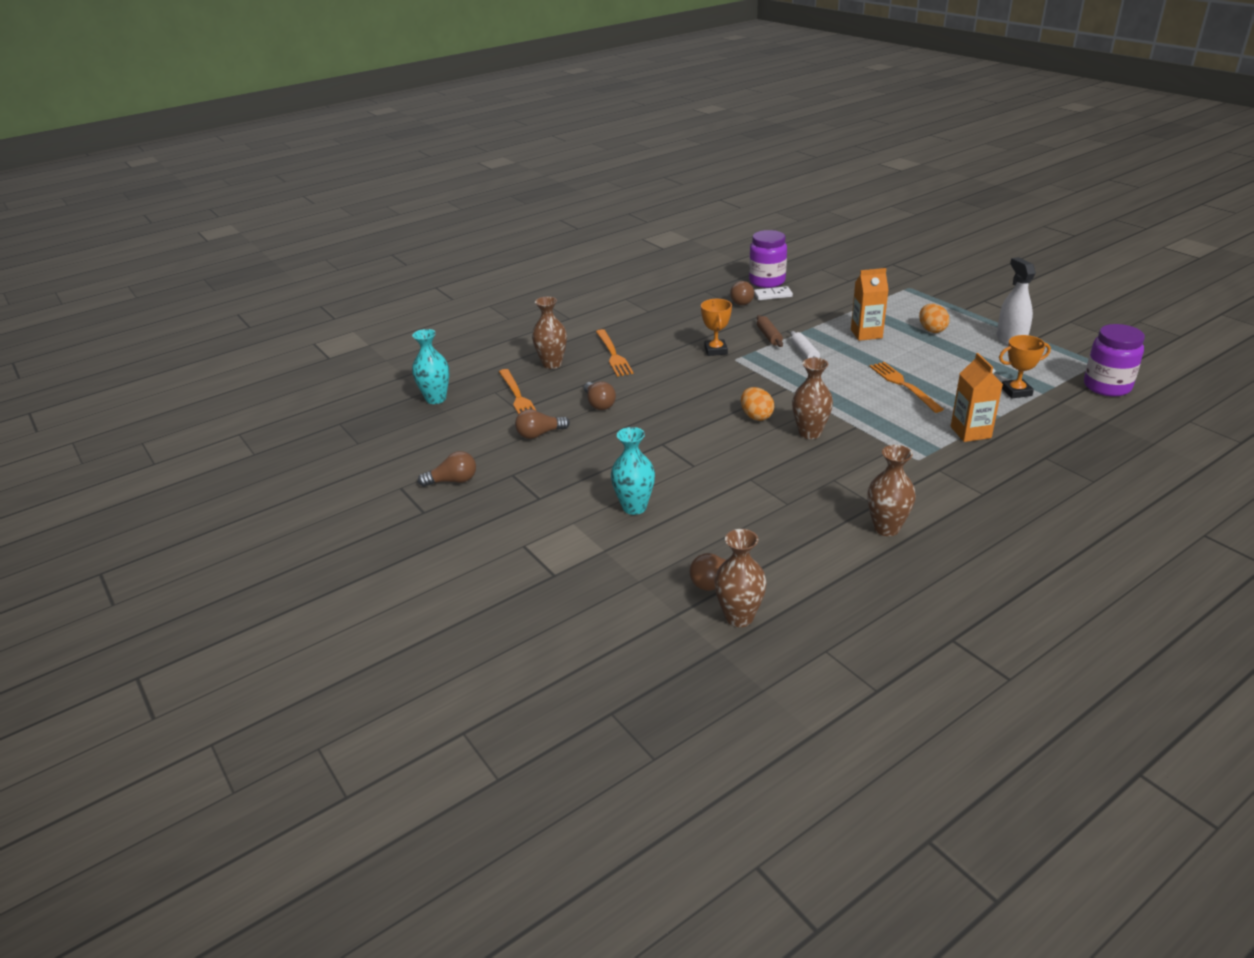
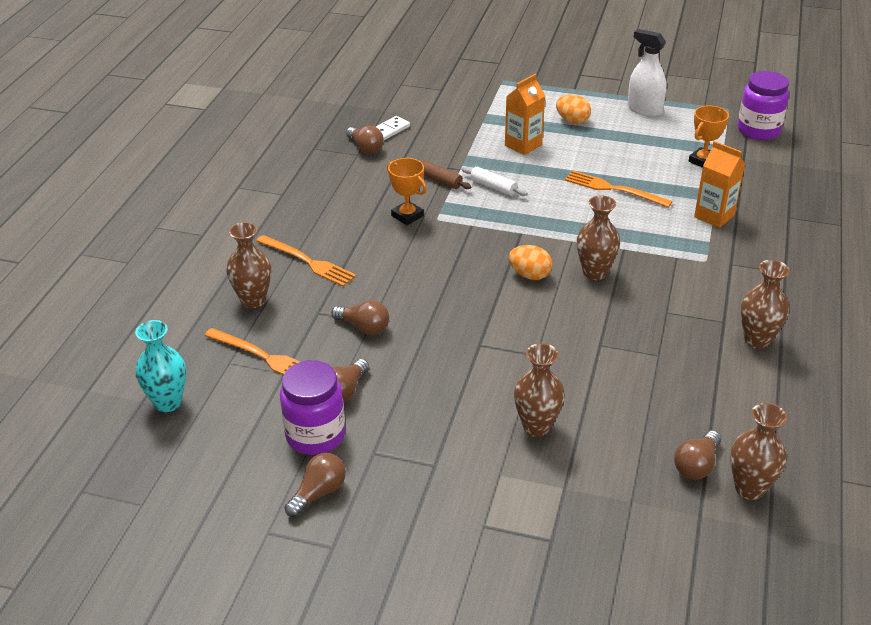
camera: 40 degrees left, 5 degrees up
(634, 507) = (536, 427): turquoise vase -> brown vase
(767, 281) = (364, 116): purple jar -> purple jar (315, 435)

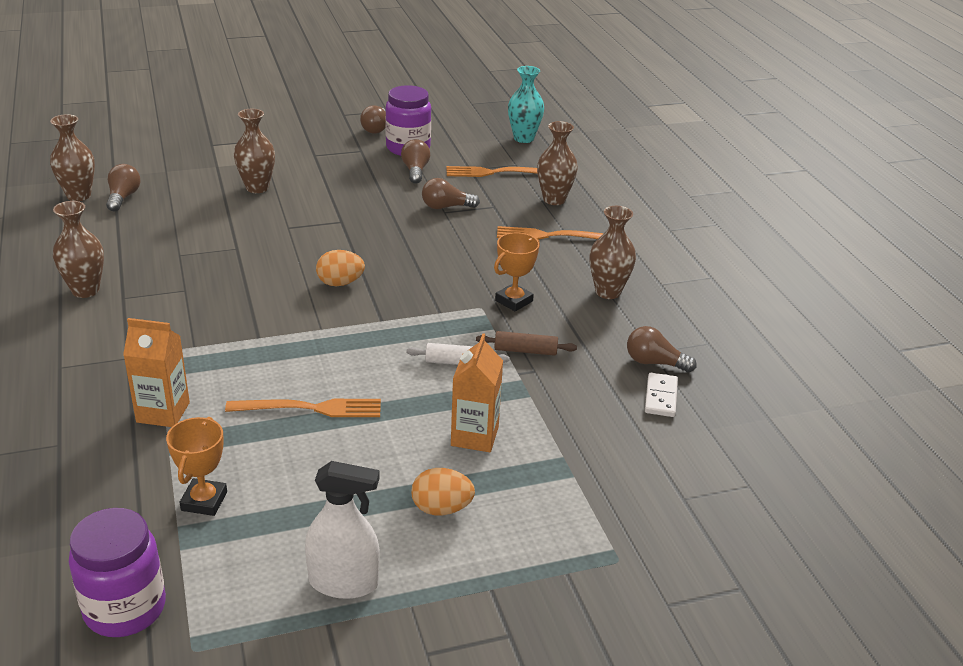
camera: 145 degrees right, 5 degrees down
(407, 216) = (514, 301): orange trophy -> orange trophy turned 60 degrees counterclockwise
(594, 272) = (276, 304): brown vase -> brown vase (608, 292)

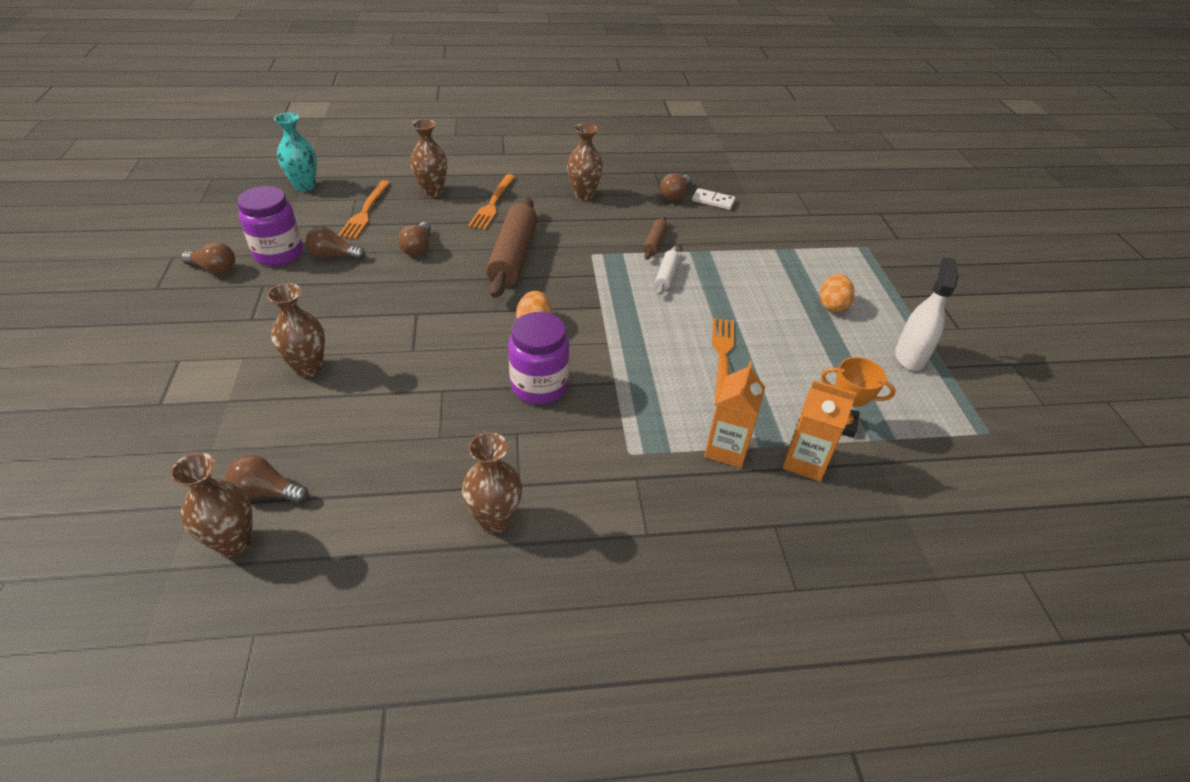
camera: 80 degrees left, 10 degrees up
(125, 608) = (962, 470): purple jar -> purple jar (539, 386)
(453, 259) = (513, 257): none -> brown rolling pin
(474, 436) = (755, 281): orange carton -> orange carton (805, 461)
(514, 301) = (586, 237): orange trophy -> none

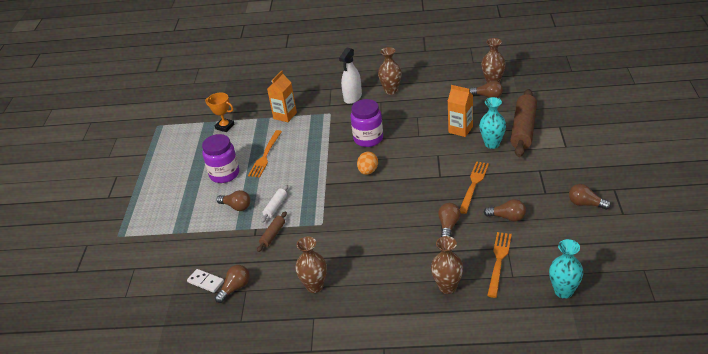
camera: 165 degrees left, 5 degrees down
(279, 254) = (548, 218): purple jar -> purple jar (224, 174)
(308, 368) = (492, 144): brown vase -> turquoise vase
(492, 204) = (394, 273): orange fork -> orange fork (473, 185)
(513, 257) = (378, 220): brown rolling pin -> brown rolling pin (523, 129)
(724, 277) = (236, 207): none -> brown light bulb
(805, 461) = (252, 112): orange carton -> orange carton (460, 129)
(832, 305) = (180, 188): orange egg -> none
(910, 356) = (161, 159): white spray bottle -> white spray bottle (352, 97)

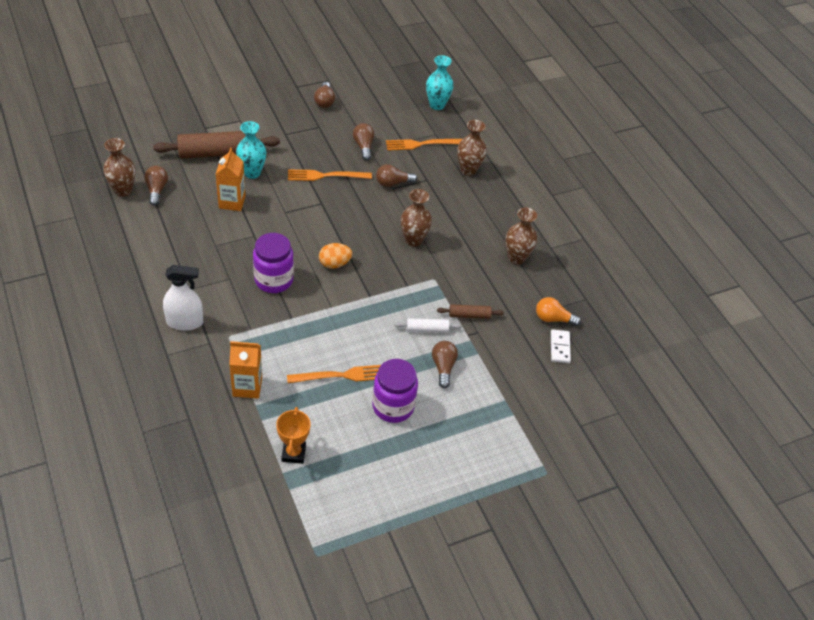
camera: 125 degrees left, 10 degrees up
(235, 288) = (553, 319): brown light bulb -> orange light bulb
(391, 91) = (160, 284): brown vase -> brown vase (413, 240)

